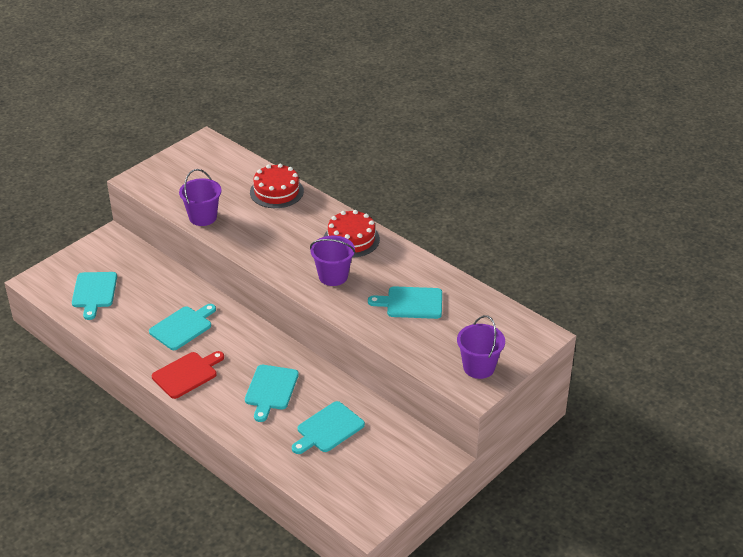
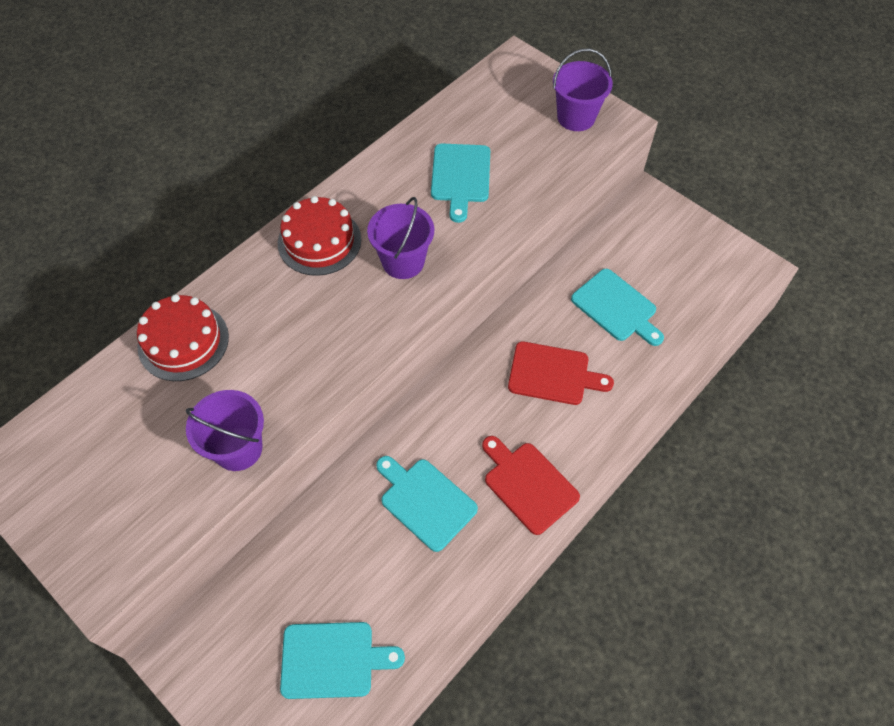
camera: 90 degrees left, 20 degrees up
(271, 390) = (553, 374): turquoise cutting board -> red cutting board

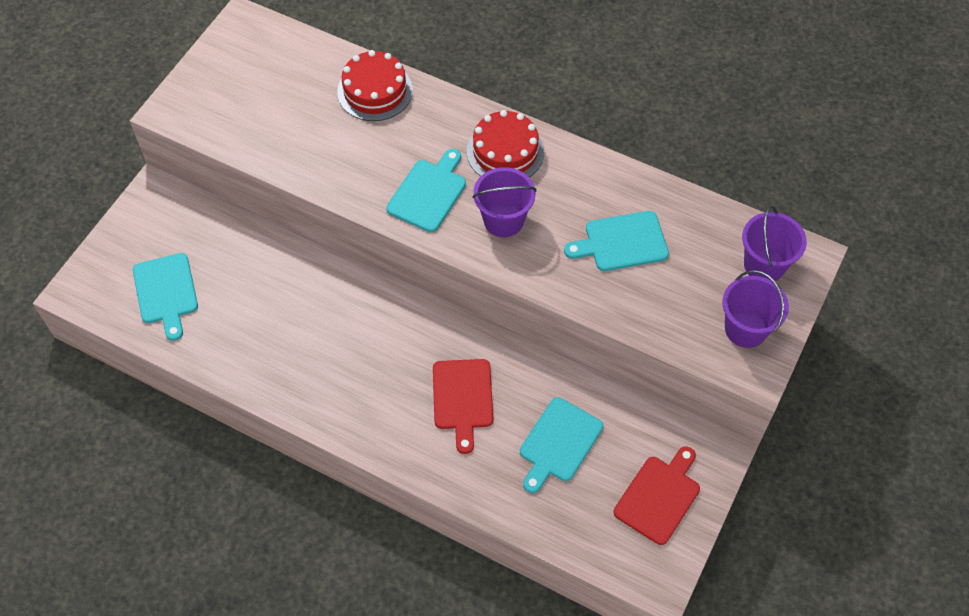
camera: 75 degrees right, 0 degrees up
(238, 448) = (289, 157): purple bucket -> purple bucket (764, 265)
(425, 501) = (309, 323): turquoise cutting board -> turquoise cutting board (428, 193)
(528, 484) = (343, 399): red cutting board -> red cutting board (659, 496)

